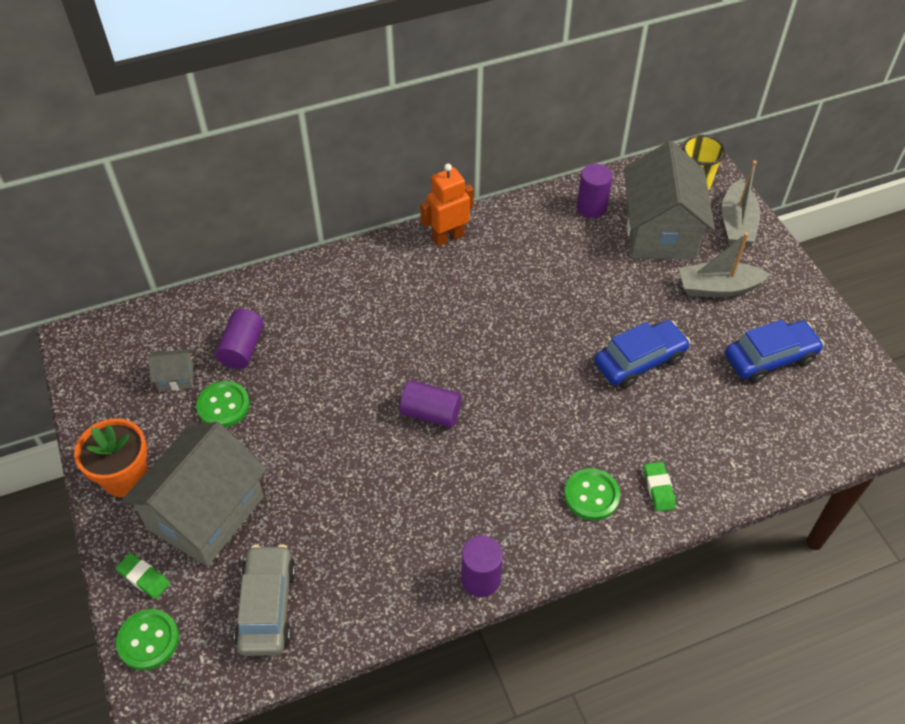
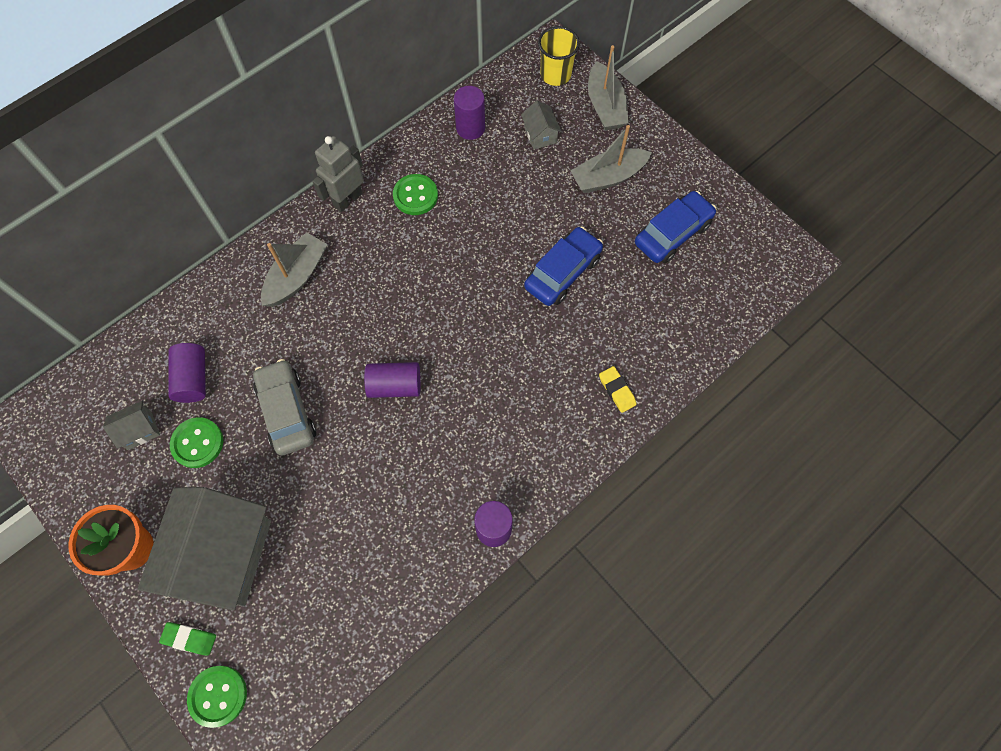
camera: 20 degrees left, 15 degrees up
(267, 606) = (314, 623): grey car -> grey car (287, 411)
(373, 289) = (297, 276): none -> grey boat
(448, 237) = (347, 199): orange robot -> grey robot
(591, 495) = (562, 417): green button -> green button (415, 196)
(658, 488) = (616, 390): green eraser -> yellow eraser
(660, 232) = (540, 135): grey house -> grey house, size x0.41

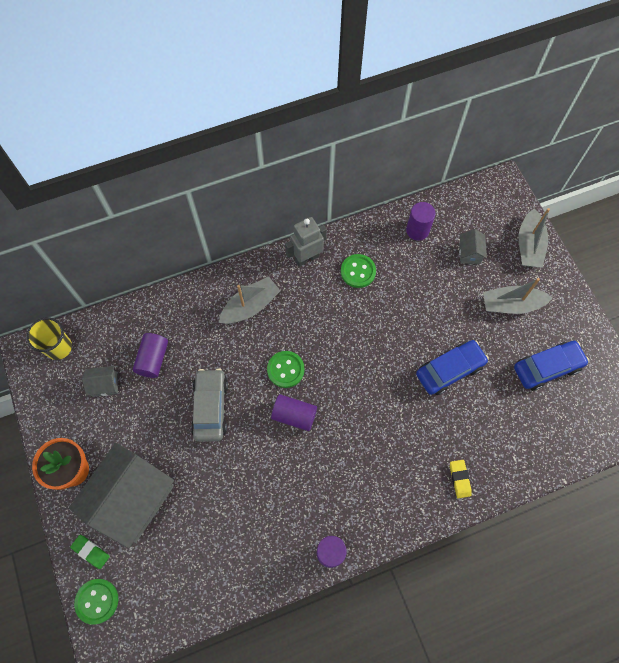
camera: 20 degrees right, 0 degrees up
(197, 443) = (141, 409): green button -> green button (285, 370)
(555, 75) = (498, 207): yellow cup -> yellow cup (58, 347)

